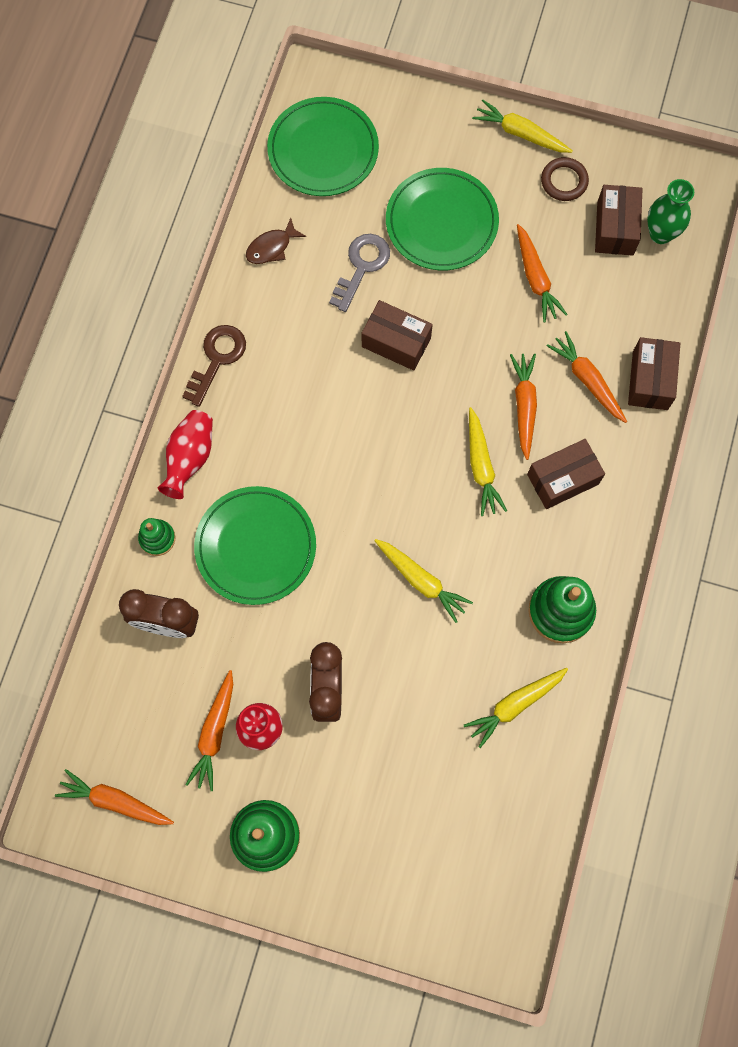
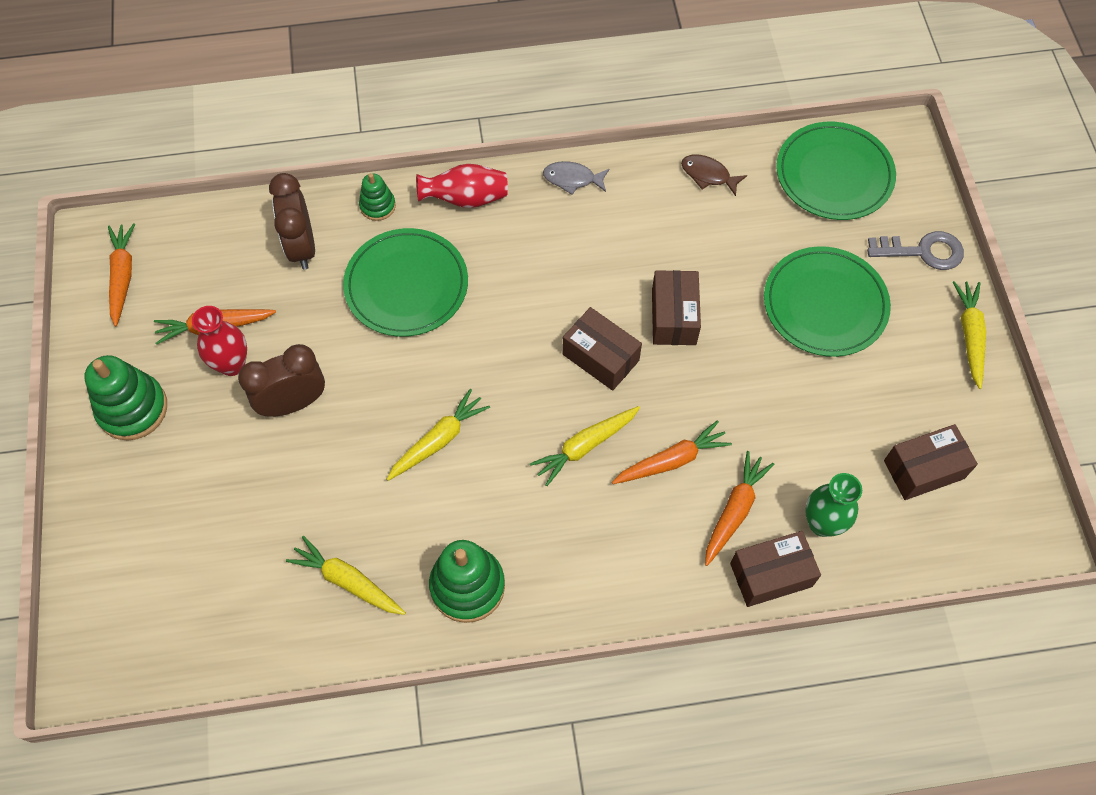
camera: 65 degrees right, 10 degrees down
(217, 359) = (572, 179): brown key -> grey fish
(361, 267) = (734, 255): grey key -> grey key (922, 251)
(421, 581) = (438, 440): yellow carrot -> yellow carrot turned 150 degrees counterclockwise
(535, 278) = (818, 415): orange carrot -> none
(562, 479) = (612, 530): brown box -> brown box (600, 357)
(564, 181) = (944, 398): brown ring -> none
(660, 234) = (947, 518): green vase -> green vase (822, 523)

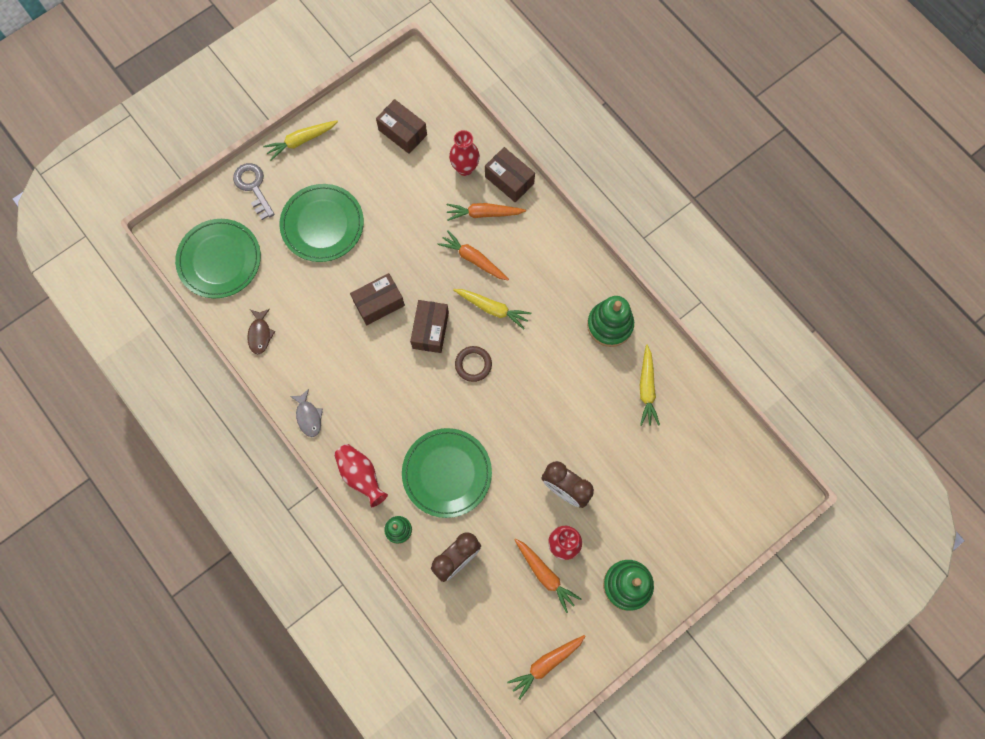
camera: 120 degrees left, 10 degrees up
(438, 440) = (537, 390): yellow carrot -> none
(522, 383) = (473, 364): none -> brown ring
(822, 523) = (465, 168): green vase -> red vase

